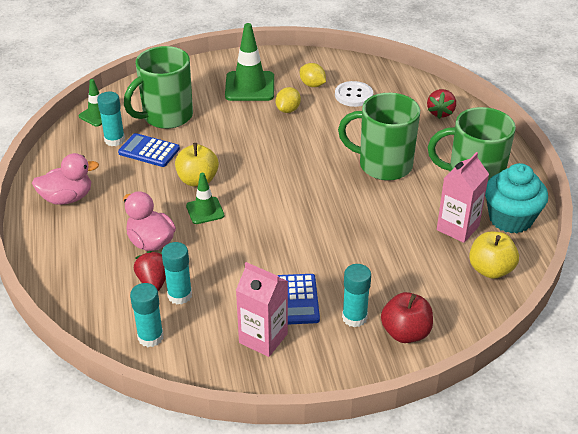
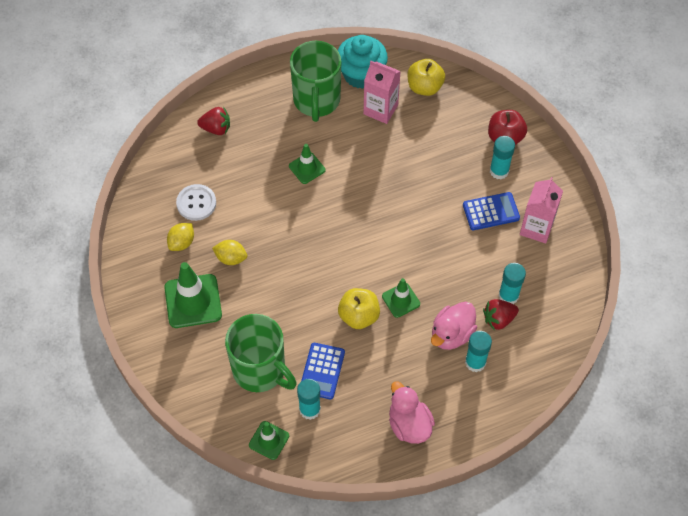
camera: 100 degrees left, 20 degrees up
(150, 337) = (558, 305): turquoise glue stick -> turquoise glue stick (475, 362)
(383, 165) = (307, 168): green mug -> green traffic cone

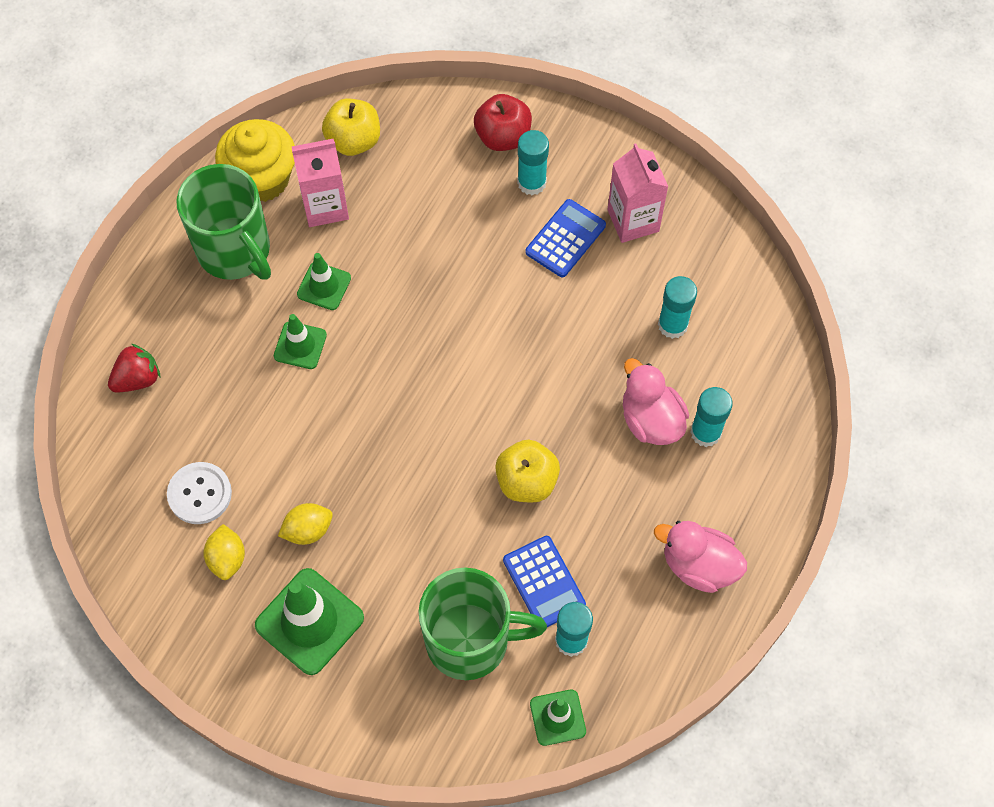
camera: 40 degrees left, 5 degrees up
(361, 74) = (261, 178): turquoise cupcake -> yellow cupcake
(401, 300) = (557, 424): green traffic cone -> green traffic cone (324, 286)
(451, 334) = (651, 420): pink duck -> pink duck turned 150 degrees clockwise
(498, 319) = (686, 361): red strawberry -> none

